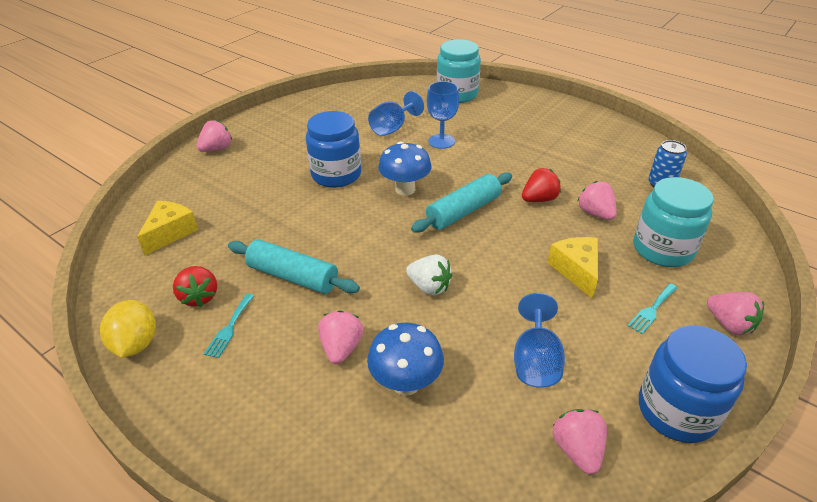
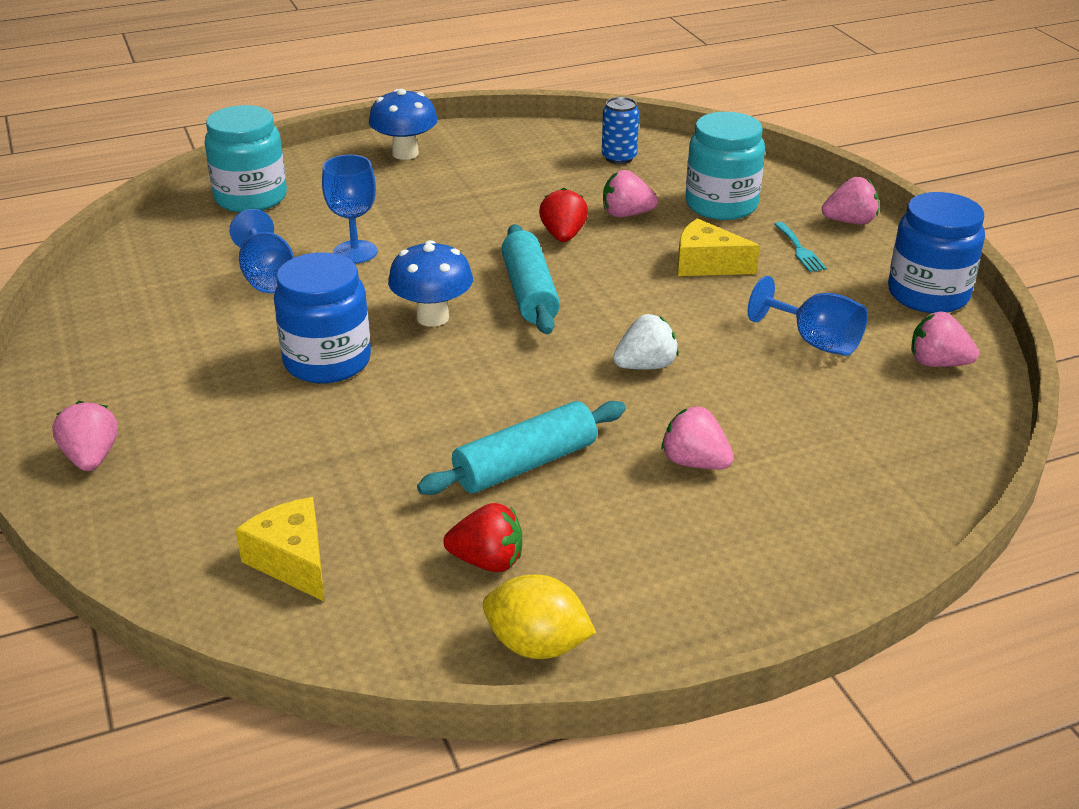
camera: 60 degrees left, 5 degrees down
(229, 328) = (580, 546): turquoise fork -> none
(406, 383) = (784, 433): blue mushroom -> blue mushroom (405, 153)

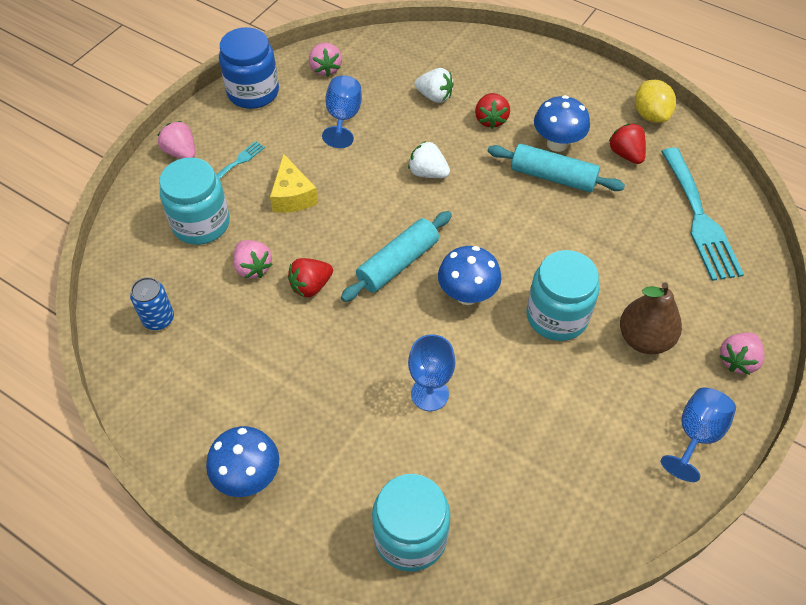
camera: 125 degrees left, 20 degrees up
(216, 405) = (644, 339): none -> brown pear
(267, 277) = (505, 424): blue goblet -> blue goblet (696, 435)
(292, 561) = (699, 219): yellow cheese -> turquoise fork
(327, 361) = (557, 316): blue jar -> turquoise jar
(582, 502) = (557, 143): none -> blue mushroom
(694, 462) = (491, 119): pink strawberry -> red strawberry
(794, 433) = (434, 96): none -> white strawberry

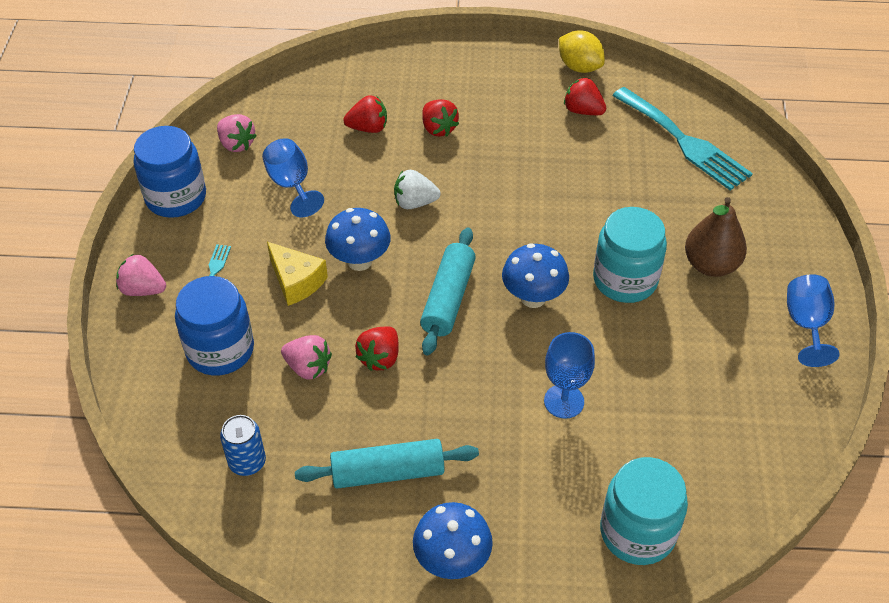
camera: 30 degrees left, 5 degrees down
(201, 223) = (220, 350): turquoise jar -> blue jar
(434, 96) = (368, 128): white strawberry -> red strawberry
(553, 177) = (533, 158): turquoise rolling pin -> turquoise rolling pin (388, 472)
(557, 143) = (515, 126): blue mushroom -> blue mushroom (359, 261)
(737, 360) = (796, 247): pink strawberry -> none

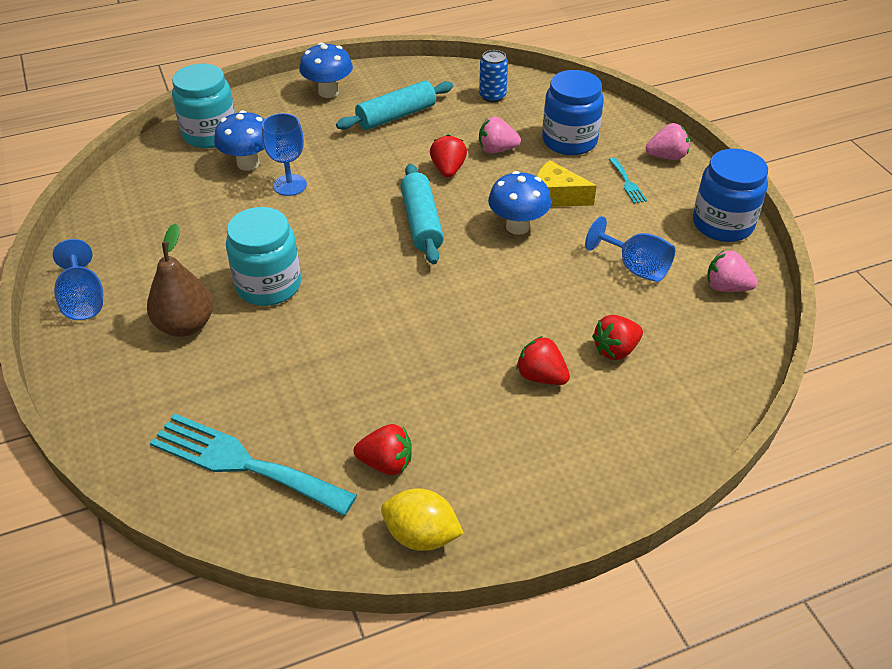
camera: 155 degrees right, 5 degrees down
(415, 203) = (507, 290): white strawberry -> none
(533, 297) = (348, 245): blue mushroom -> blue mushroom (248, 163)

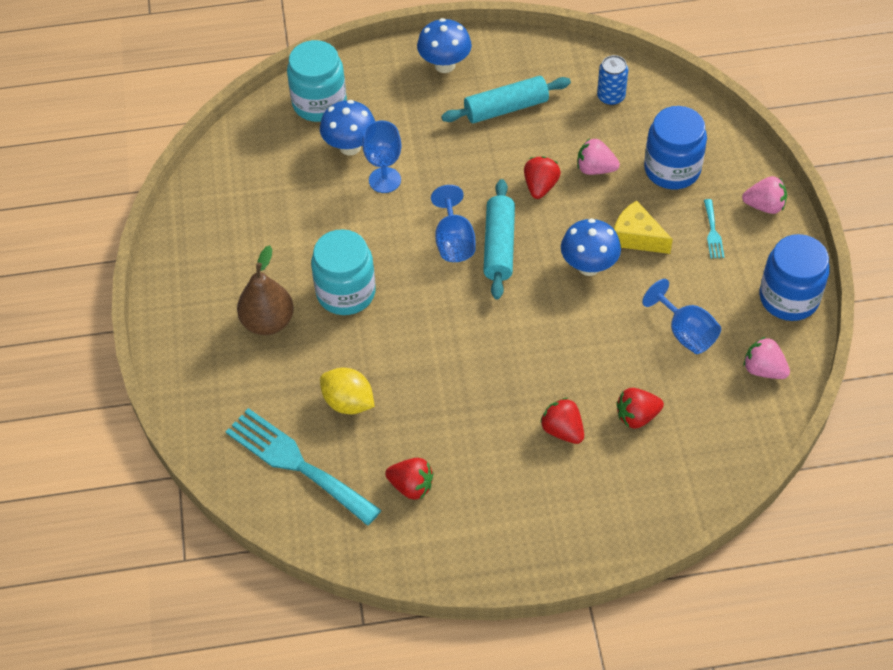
camera: 15 degrees right, 10 degrees up
(83, 300) = (184, 280): blue goblet -> blue goblet (454, 241)
(421, 535) = (425, 553): yellow lemon -> yellow lemon (348, 402)

